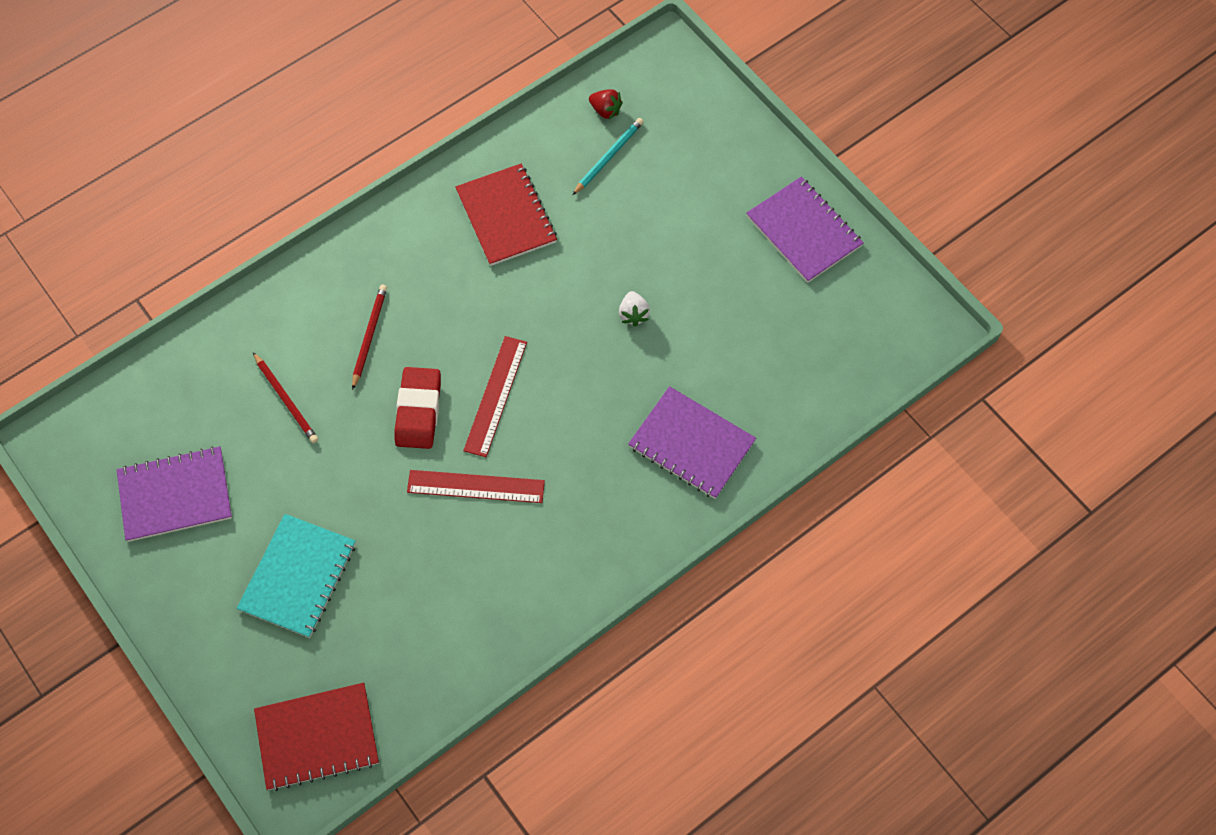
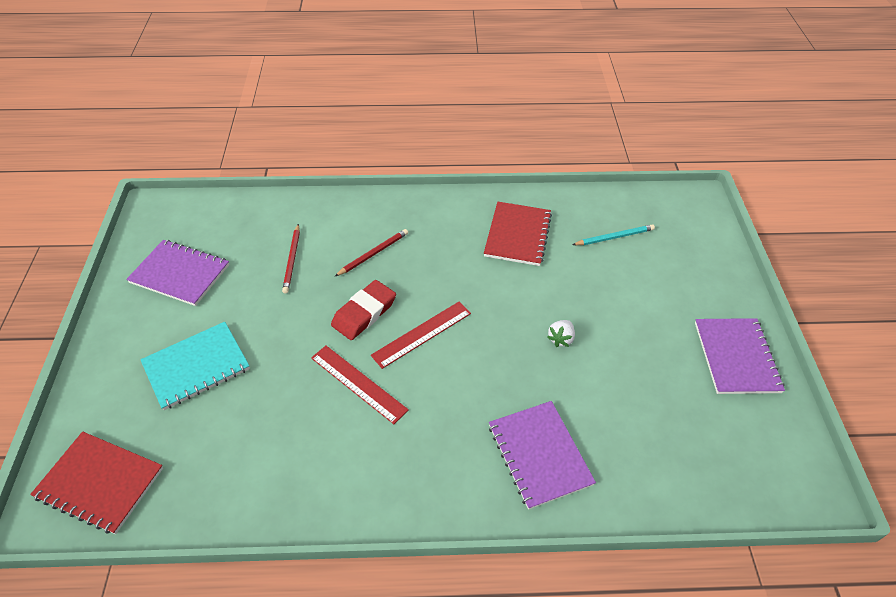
camera: 35 degrees right, 15 degrees down
(605, 110) = (632, 211): red strawberry -> none

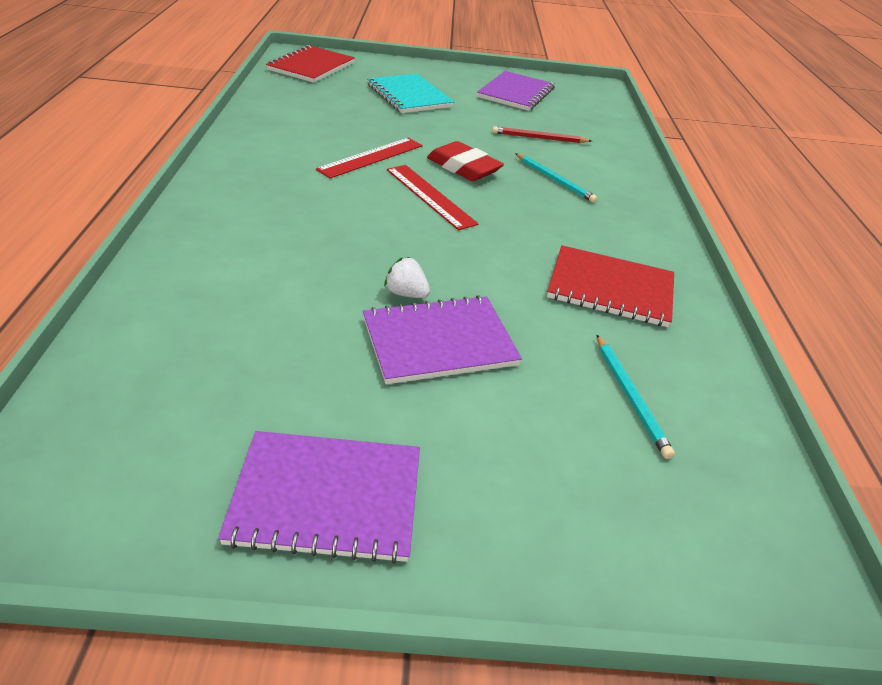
camera: 90 degrees right, 10 degrees down
(373, 253) = (554, 180): red pencil -> turquoise pencil
(539, 454) = (237, 247): purple notebook -> purple notebook (439, 342)

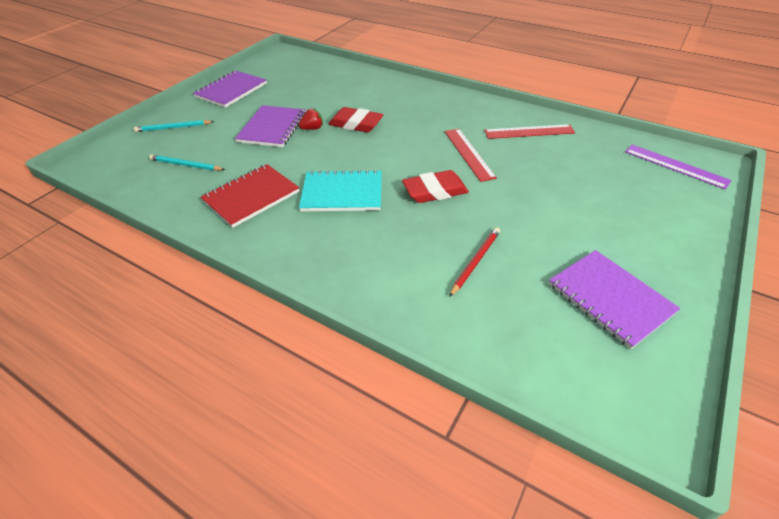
camera: 125 degrees right, 5 degrees up
(311, 66) = (675, 166): red notebook -> purple ruler
(360, 254) = (356, 124): none -> red eraser
(406, 294) = (312, 128): white strawberry -> red strawberry
(409, 96) = (597, 206): turquoise notebook -> turquoise notebook (342, 193)
(430, 196) = (401, 163): red ruler -> red ruler (529, 132)
(554, 180) = (390, 234): turquoise pencil -> turquoise pencil (173, 128)

